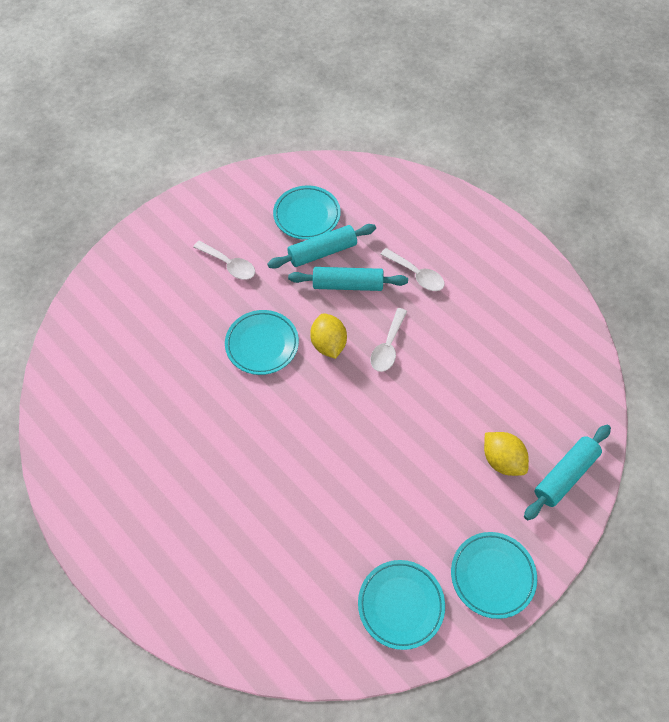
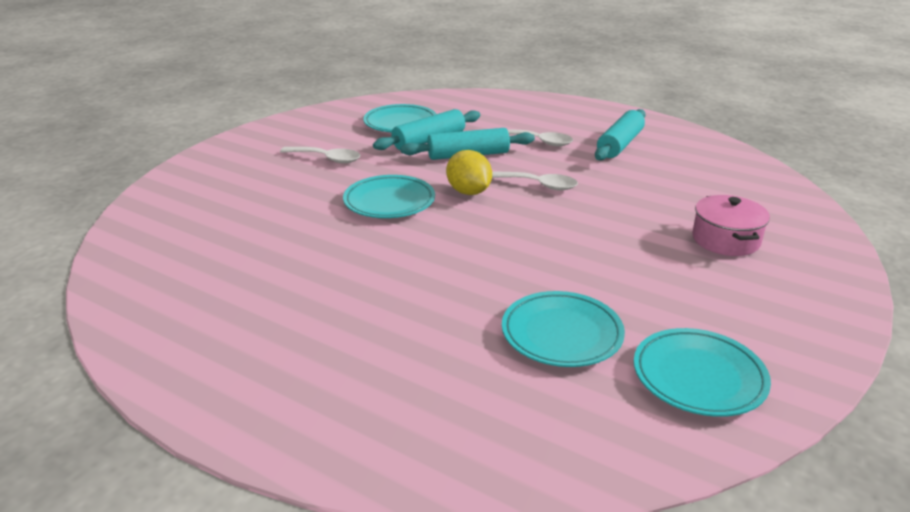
camera: 15 degrees left, 30 degrees down
(388, 346) = (537, 185): white spoon -> white spoon turned 75 degrees counterclockwise
(492, 575) = (794, 329): turquoise plate -> turquoise plate (561, 334)
(502, 460) = (725, 240): yellow lemon -> pink pot
(565, 475) = (804, 239): turquoise rolling pin -> turquoise rolling pin (619, 144)

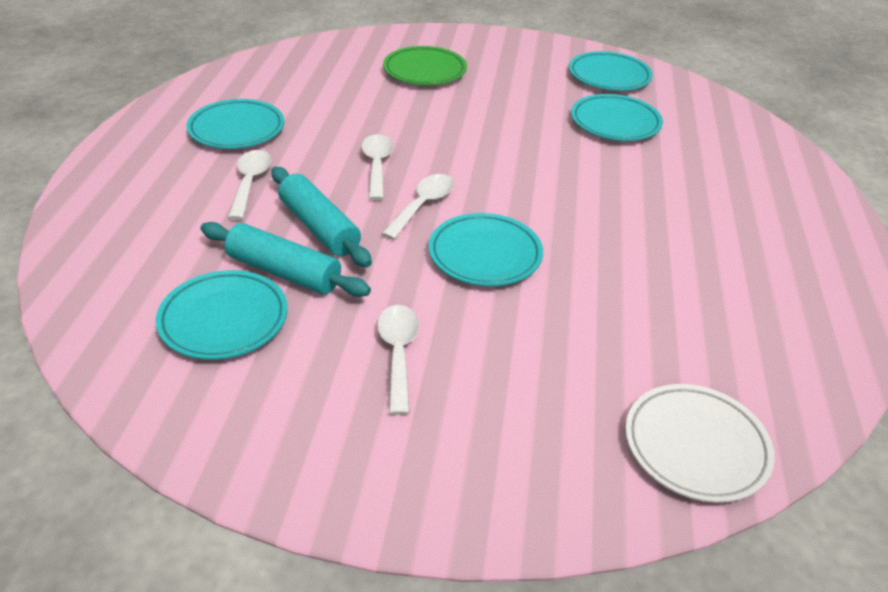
camera: 115 degrees left, 10 degrees up
(153, 223) = (695, 446): none -> white plate
(468, 192) = (423, 206): yellow lemon -> white spoon
(619, 144) = (237, 129): turquoise rolling pin -> turquoise plate
(725, 240) = (424, 71): pink pot -> green plate

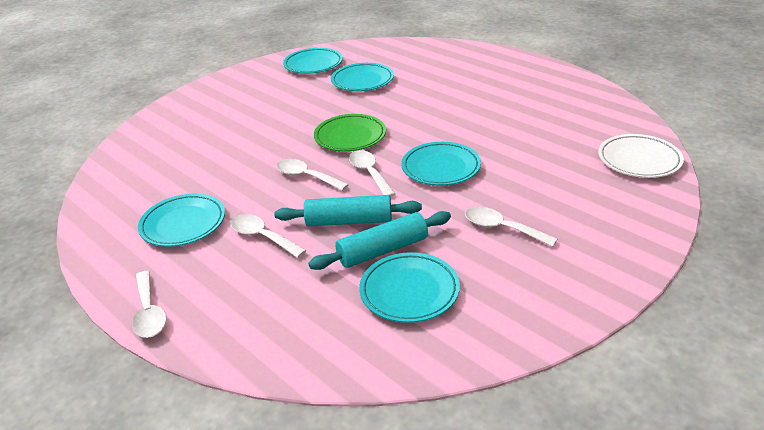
camera: 50 degrees left, 5 degrees down
(98, 170) = (149, 312): none -> white spoon
(424, 71) = (217, 122): green plate -> green plate (350, 137)

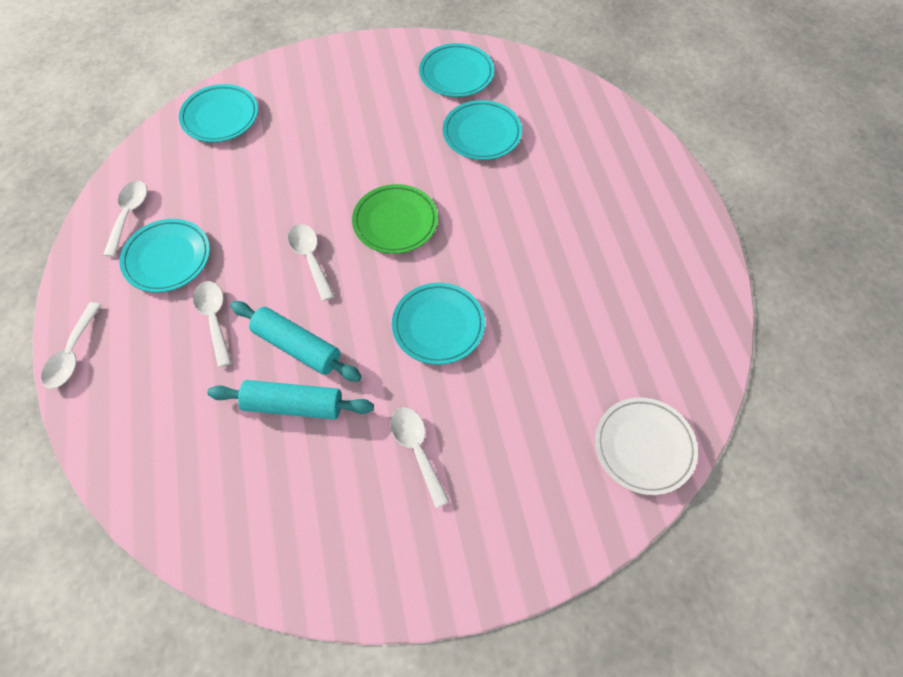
camera: 30 degrees right, 25 degrees up
(370, 173) = (368, 291): white spoon -> white spoon (129, 215)
(409, 291) = (272, 472): turquoise plate -> turquoise plate (220, 117)

